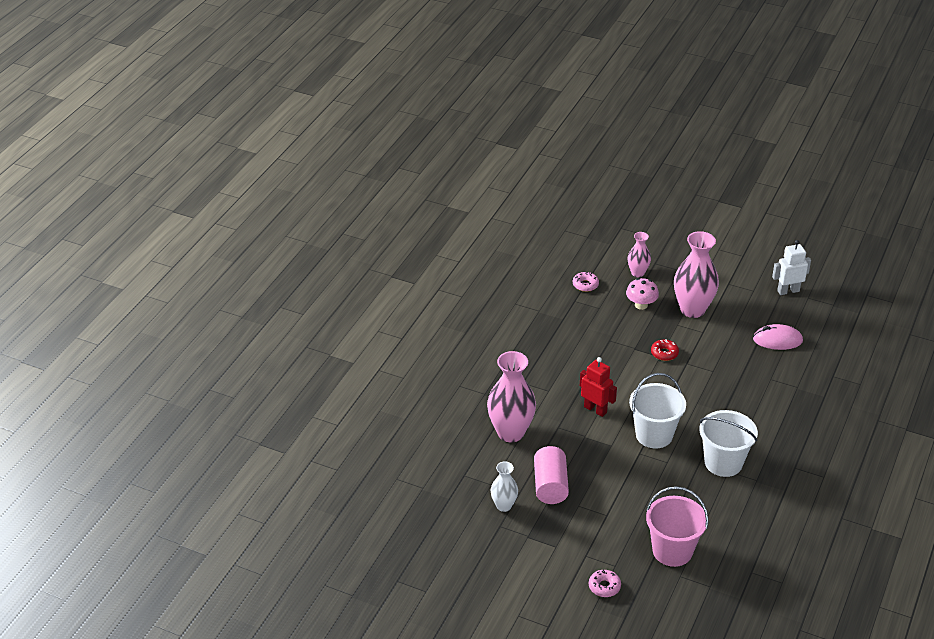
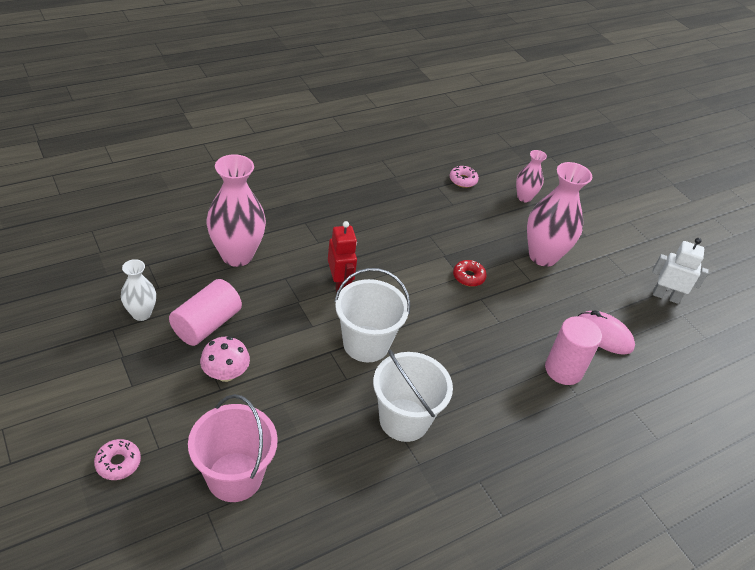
camera: 30 degrees right, 5 degrees up
(641, 305) = (496, 224): pink mushroom -> pink mushroom (225, 373)
(776, 377) = (563, 370): none -> pink cylinder

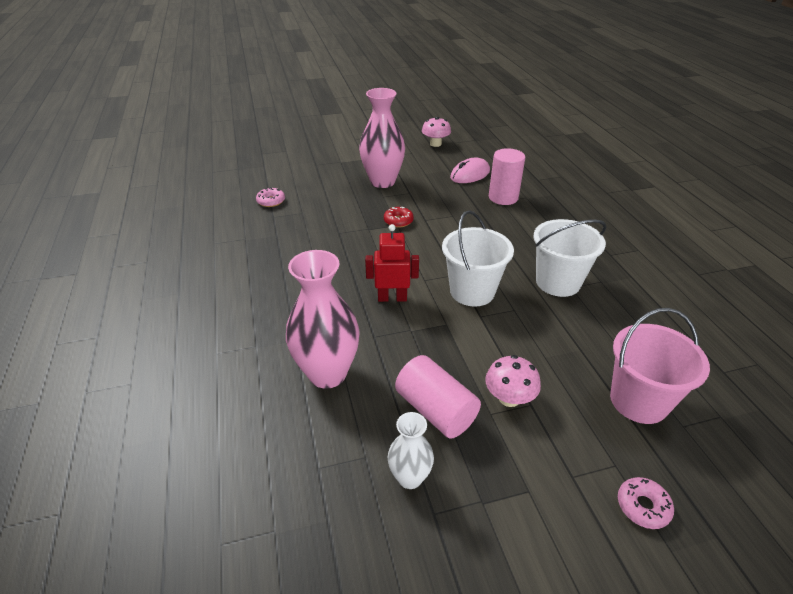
camera: 70 degrees left, 5 degrees down
(524, 197) = (309, 176): pink vase -> none
(665, 296) = (435, 144): white robot -> pink mushroom

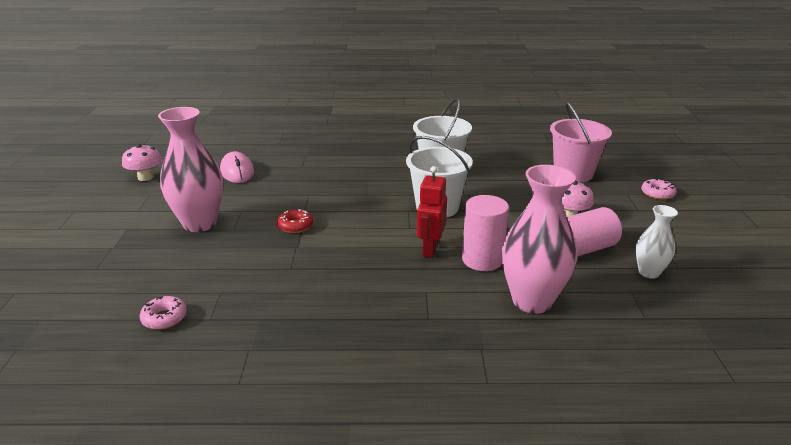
camera: 75 degrees left, 10 degrees down
(503, 197) = (297, 164): pink cylinder -> pink cylinder (482, 260)

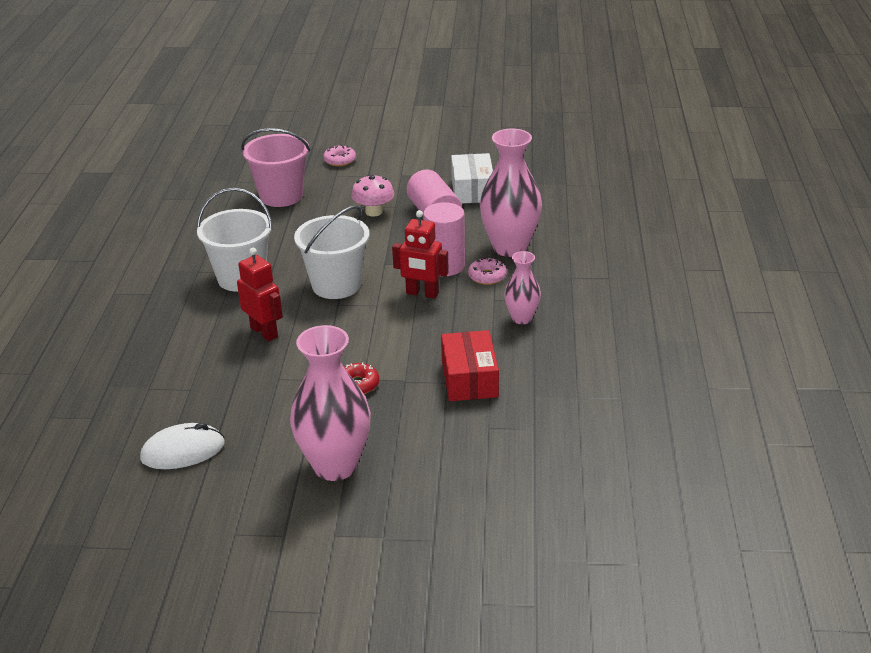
camera: 85 degrees left, 5 degrees up
(145, 177) = (168, 551): pink mushroom -> none
(164, 318) = (532, 460): pink donut -> pink donut (487, 276)
(237, 171) = (183, 451): pink mouse -> white mouse
(293, 280) = (469, 378): none -> red box
(368, 184) = (264, 332): none -> red robot
(392, 310) = (522, 318): none -> pink vase
(649, 272) = (472, 190): white vase -> white box

